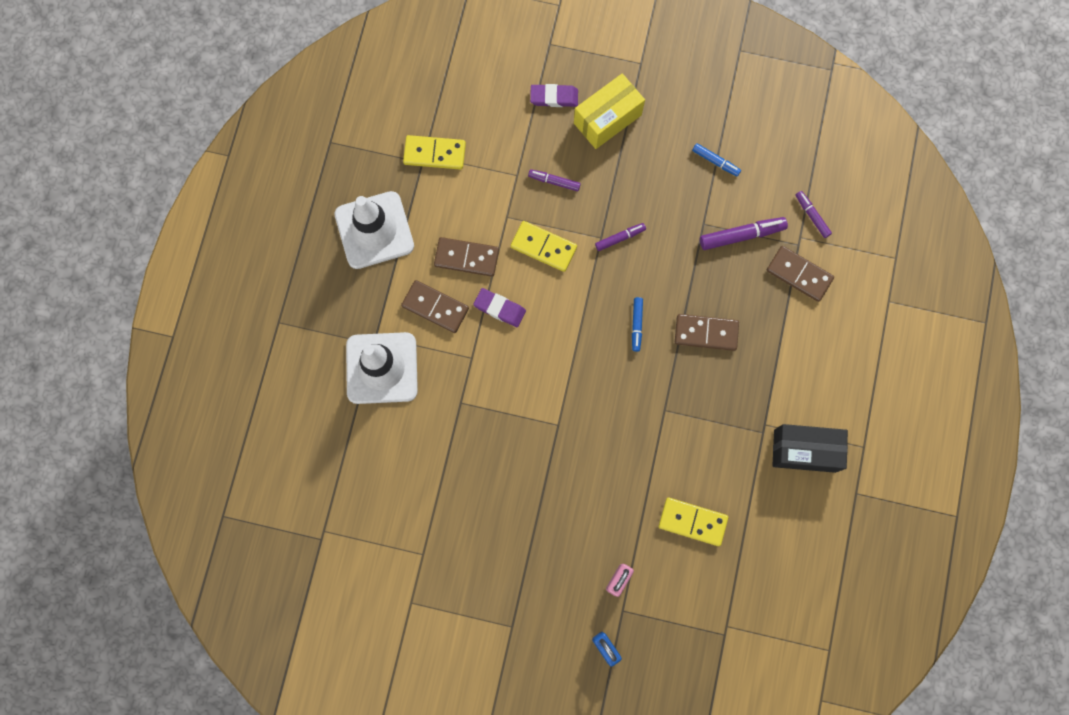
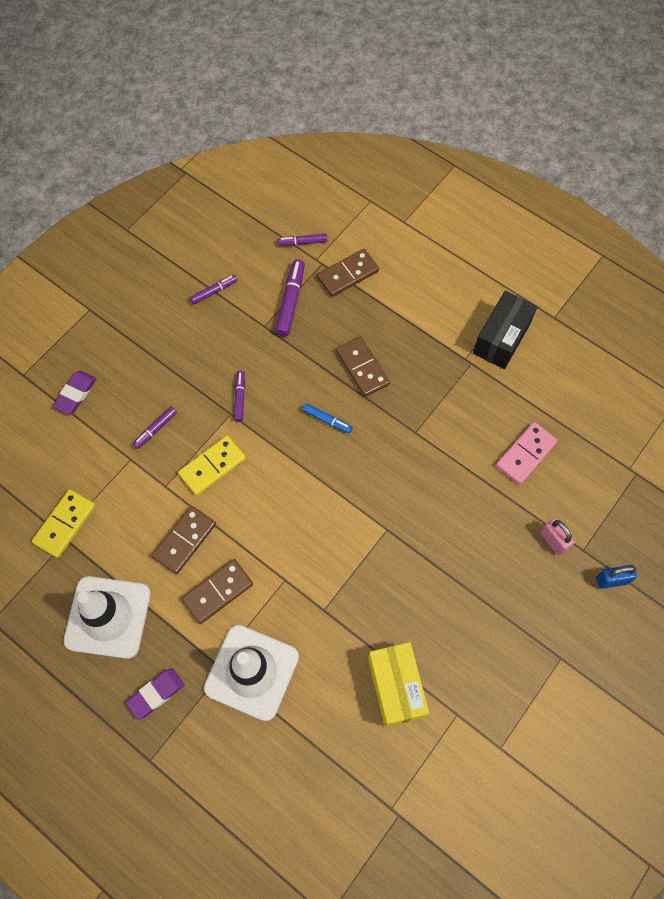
camera: 65 degrees left, 10 degrees down
(499, 308) = (250, 532): purple eraser -> purple eraser (156, 694)
(607, 119) = (124, 359): yellow box -> yellow box (396, 687)
(692, 521) = (526, 454): yellow domino -> pink domino
(706, 333) = (362, 368): brown domino -> brown domino turned 60 degrees counterclockwise
(715, 162) = (214, 292): blue marker -> purple marker

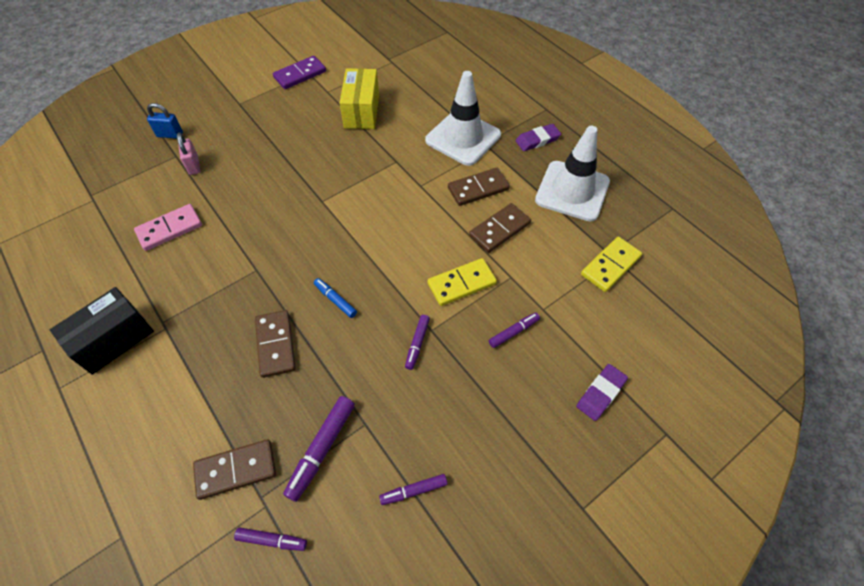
camera: 165 degrees left, 10 degrees down
(510, 740) = (300, 74): none -> purple domino

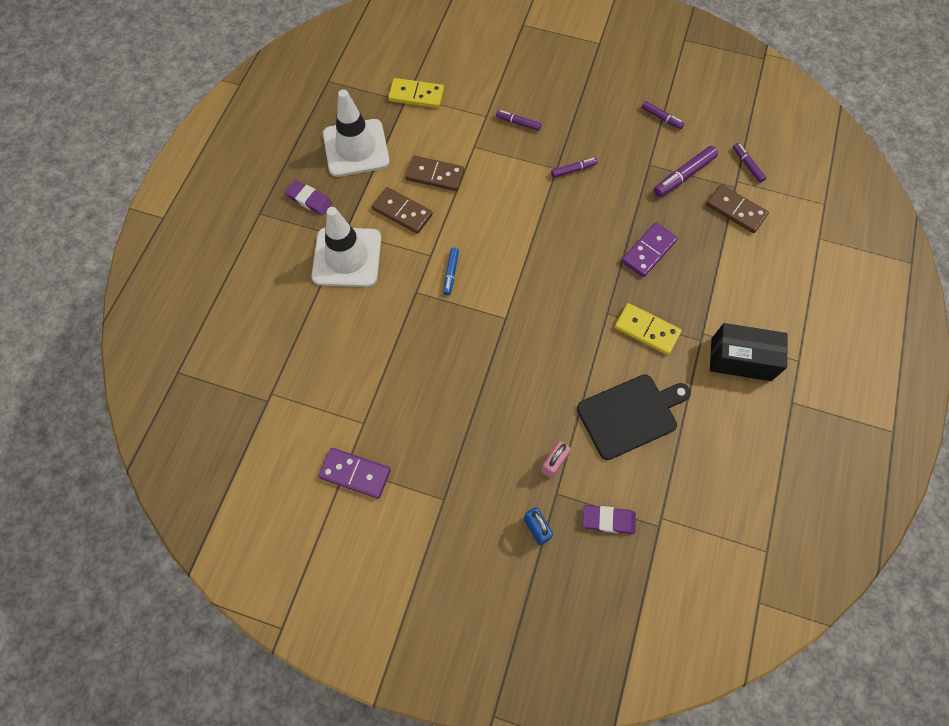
camera: 125 degrees left, 10 degrees up
(170, 229) = (630, 415): pink domino -> black cutting board
(275, 345) = (648, 251): brown domino -> purple domino
(321, 449) = (683, 176): purple marker -> purple marker turned 150 degrees clockwise
(335, 300) = (584, 240): blue marker -> blue marker (451, 273)
(361, 111) = (370, 367): yellow box -> none
(461, 284) = (504, 172): yellow domino -> yellow domino (647, 330)
(600, 393) = (523, 62): purple eraser -> purple eraser (608, 520)

